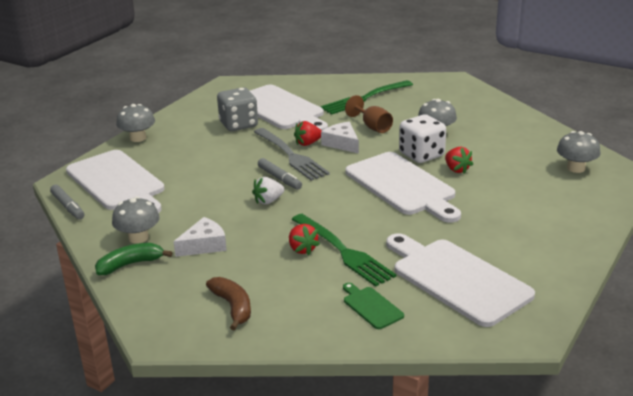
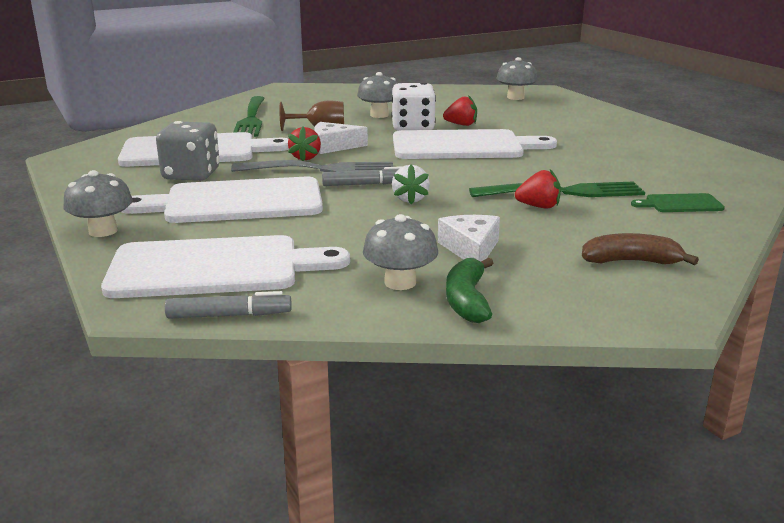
camera: 60 degrees left, 5 degrees down
(457, 279) = (658, 166): white cutting board -> white cutting board (236, 202)

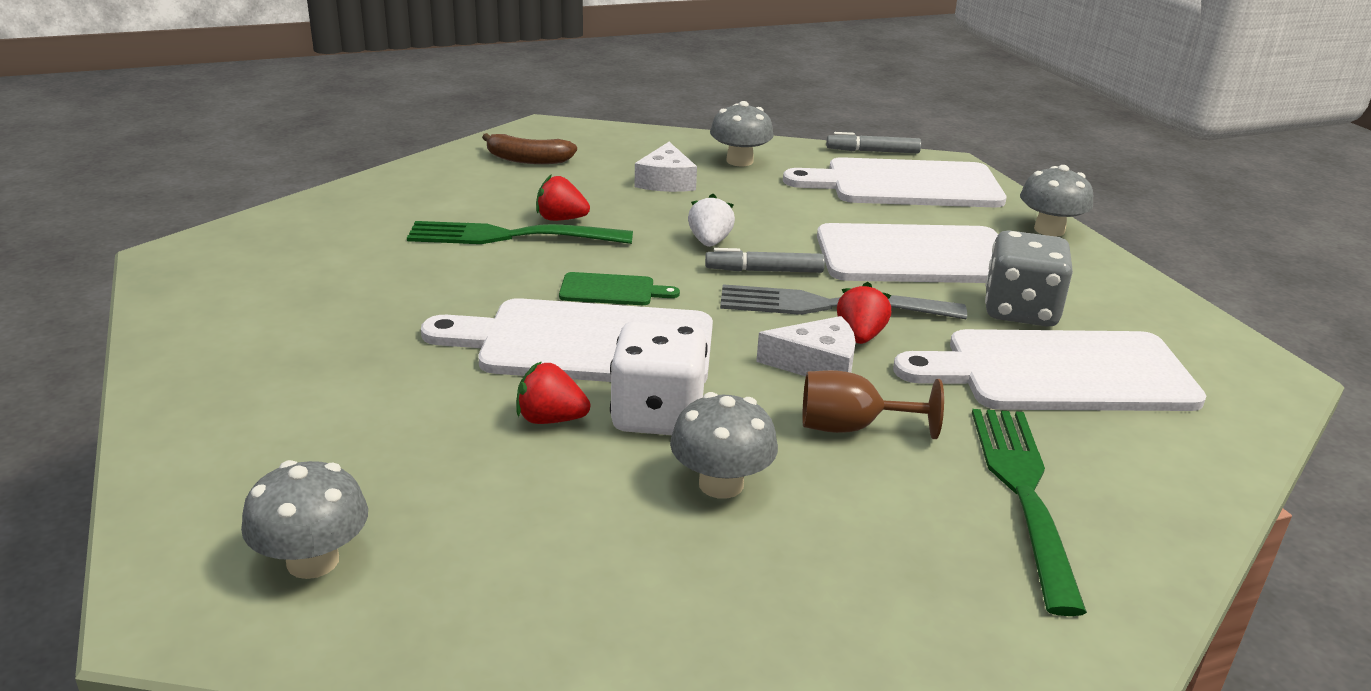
camera: 175 degrees left, 5 degrees up
(467, 300) = (689, 146): green banana -> none
(680, 204) = (391, 209): green cutting board -> green cutting board (611, 290)

